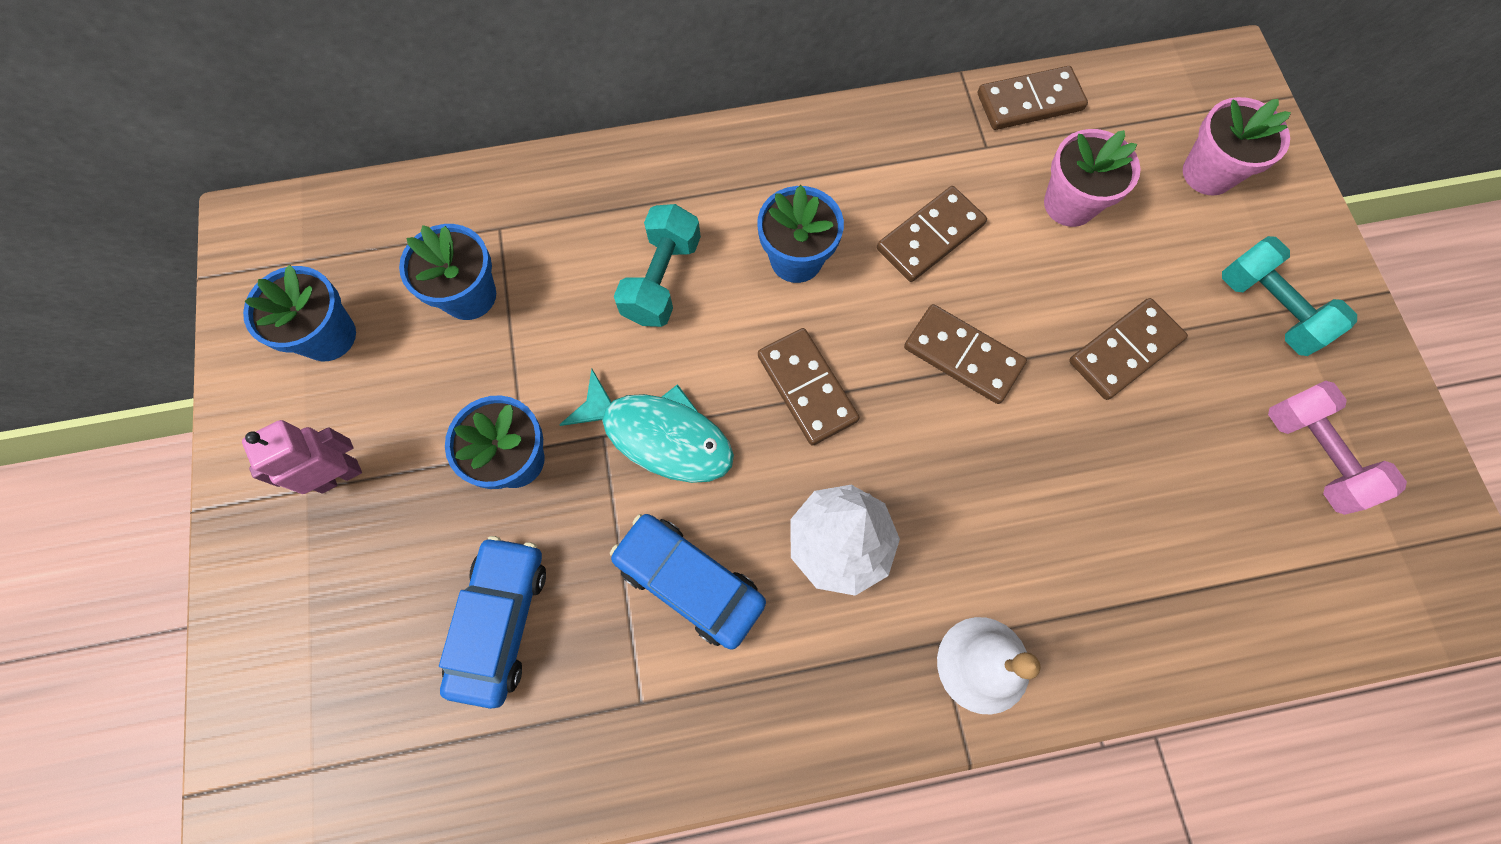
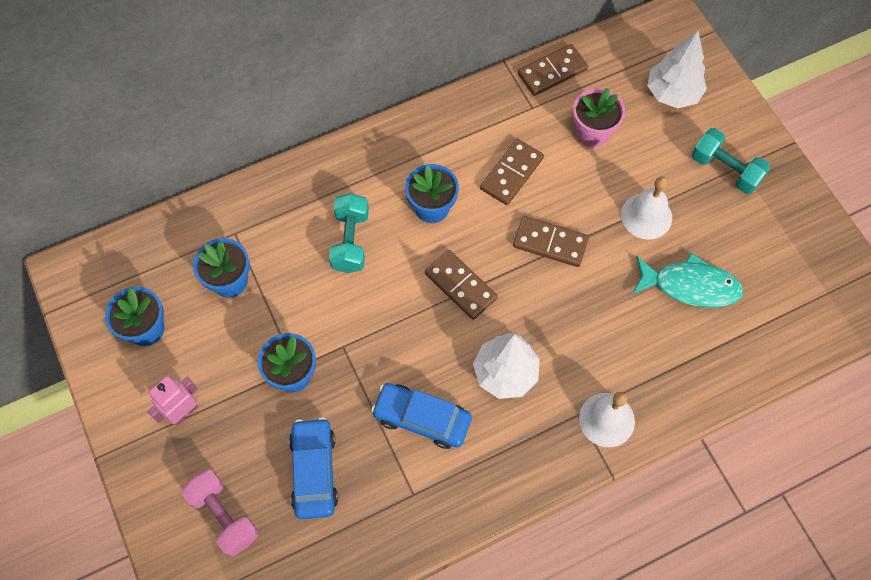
camera: 15 degrees left, 5 degrees down
(660, 435) = (378, 337): turquoise fish -> turquoise fish (690, 286)
(1124, 350) = (646, 216): brown domino -> white bell
(1208, 173) = (672, 93): pink flower pot -> white tree
(1312, 455) = (768, 251): pink dumbbell -> pink dumbbell (224, 516)

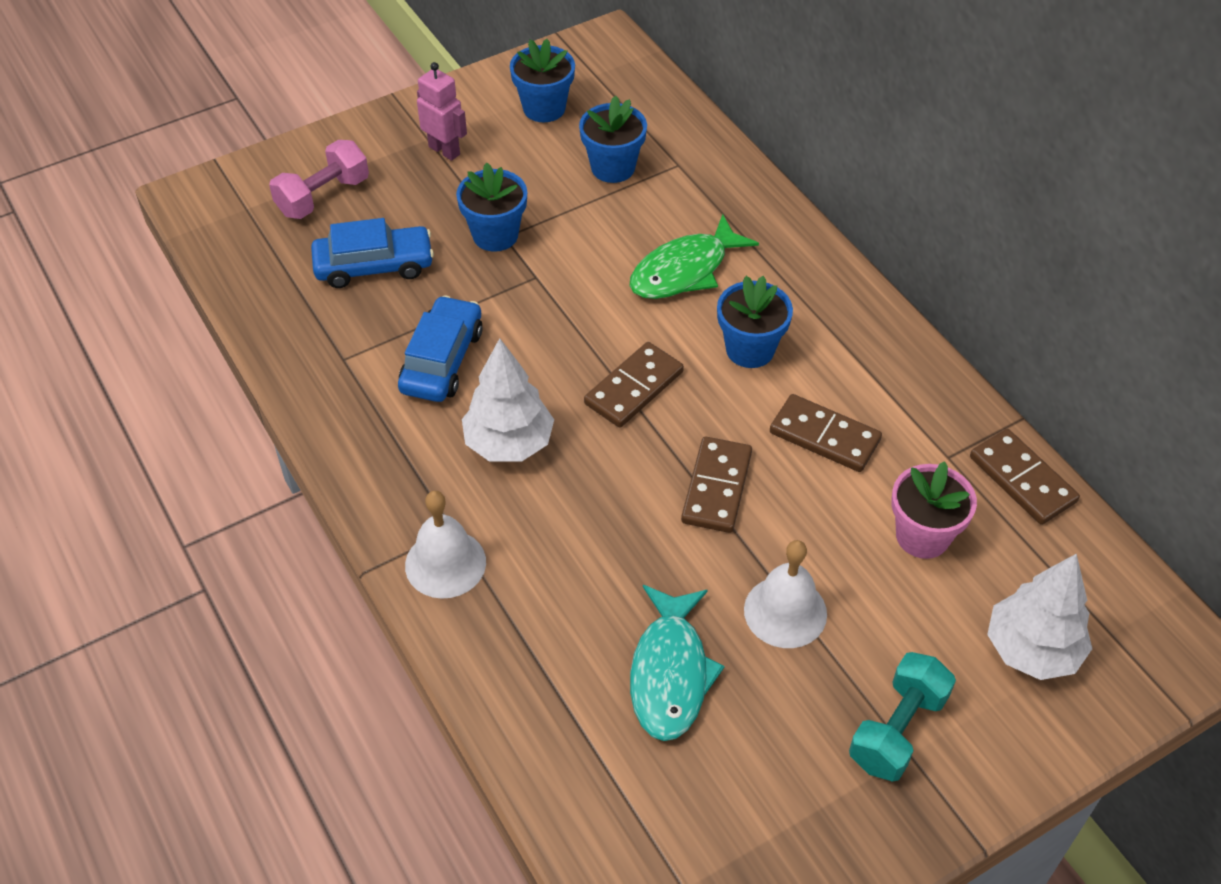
camera: 85 degrees right, 15 degrees down
(350, 241) = (684, 270): turquoise dumbbell -> green fish

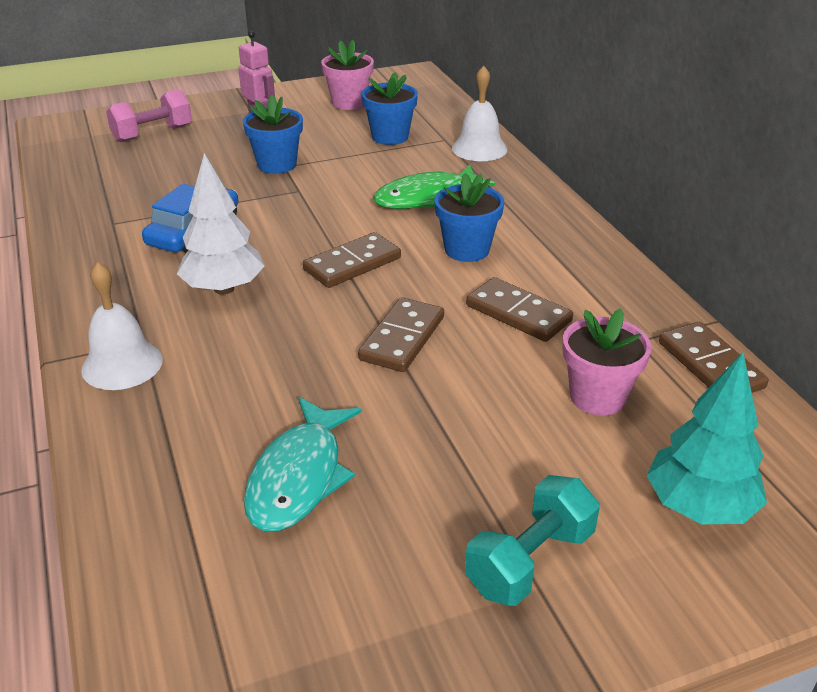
camera: 10 degrees right, 15 degrees down
(374, 266) = (170, 173): blue car -> none
(544, 108) = (349, 103): blue flower pot -> pink flower pot
(785, 611) = (437, 440): white bell -> white bell (479, 148)
(1032, 650) = (699, 507): white tree -> turquoise tree

